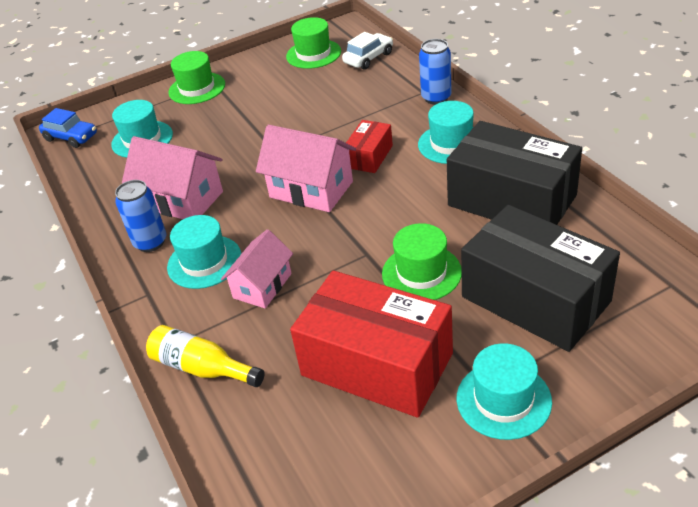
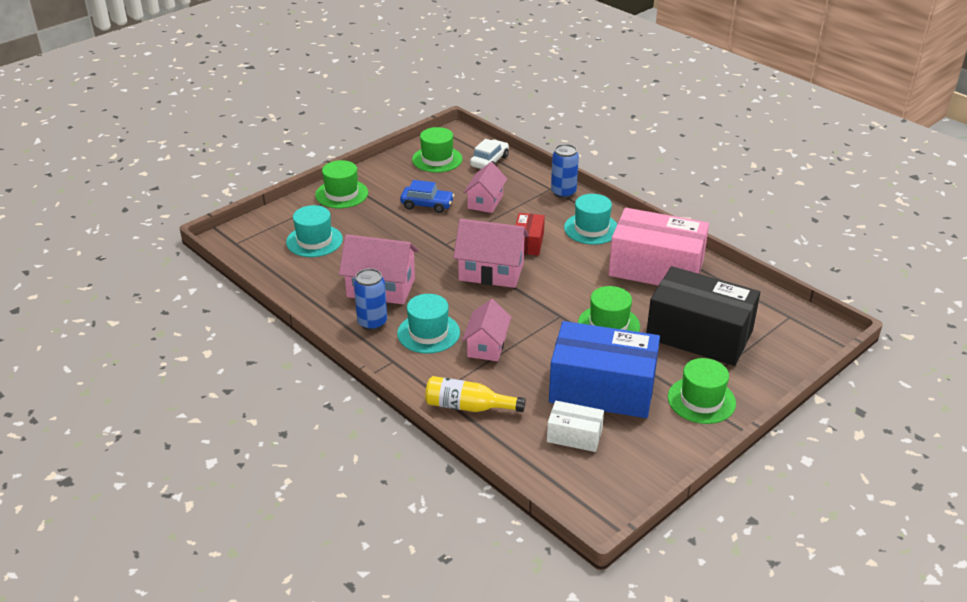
camera: 20 degrees left, 5 degrees down
(71, 137) = (242, 243): blue car -> blue car (427, 205)
(312, 430) = (574, 435): none -> white box
(343, 104) = (485, 201): none -> pink house
(376, 364) = (602, 389): red box -> blue box
(503, 400) = (701, 400): turquoise hat -> green hat
(511, 200) = (656, 268): black box -> pink box

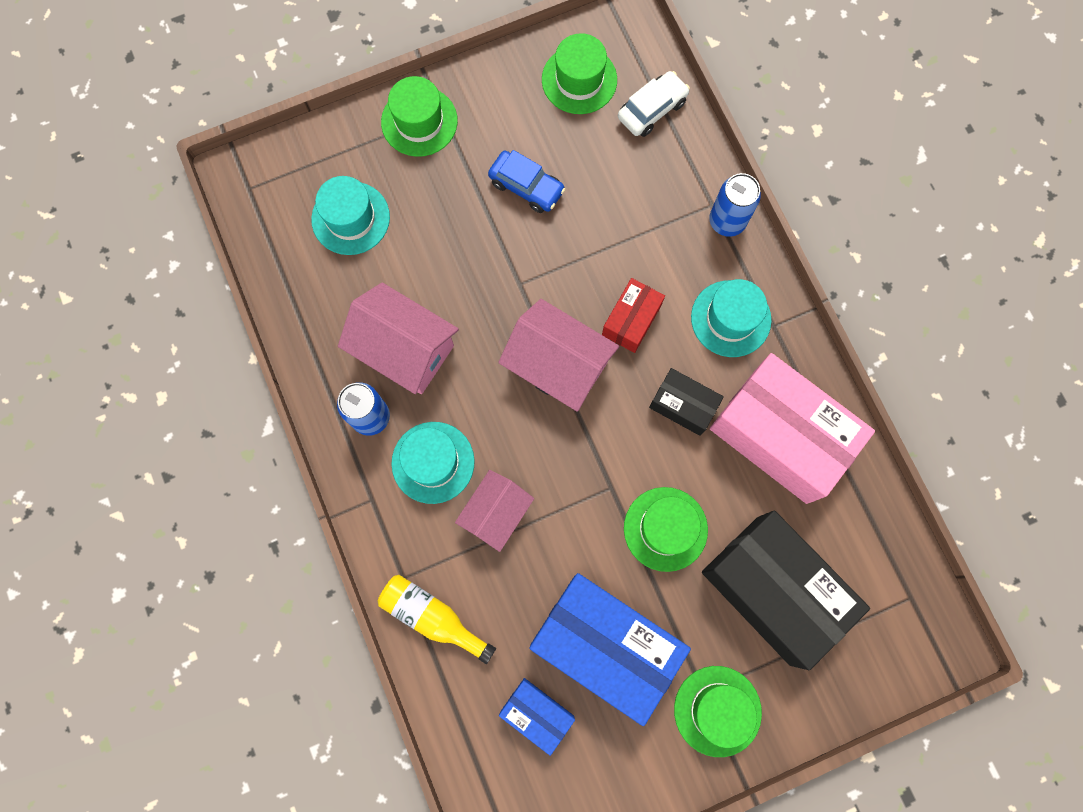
camera: 20 degrees right, 40 degrees up
(485, 201) = (609, 206): pink house -> none
(574, 435) = (537, 713): white box -> blue box
(585, 270) = (683, 405): none -> black box

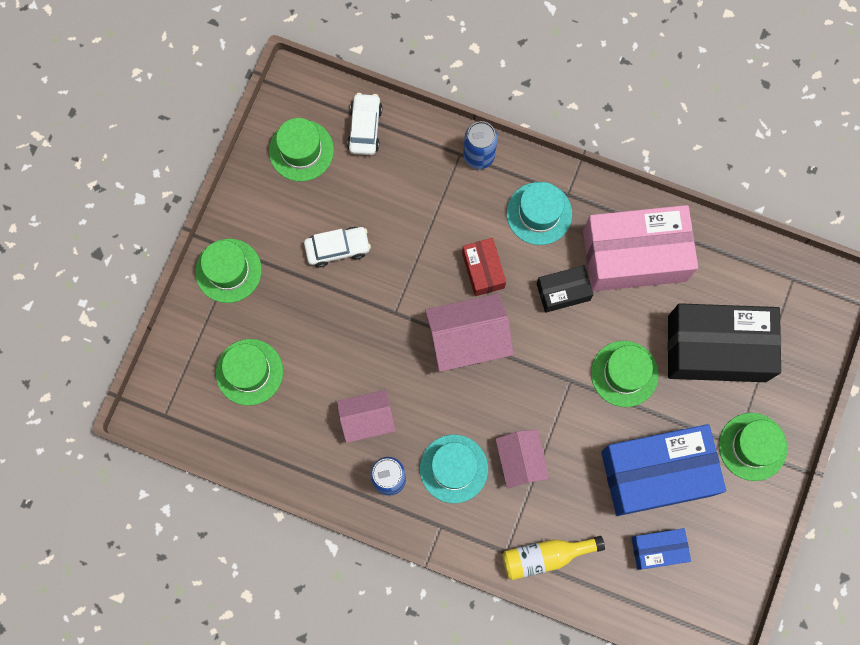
camera: 45 degrees left, 0 degrees up
(350, 218) = (249, 372): turquoise hat -> green hat
(404, 349) = (367, 419): pink house -> pink house, size x0.66
(526, 186) = (337, 248): blue car -> white car

